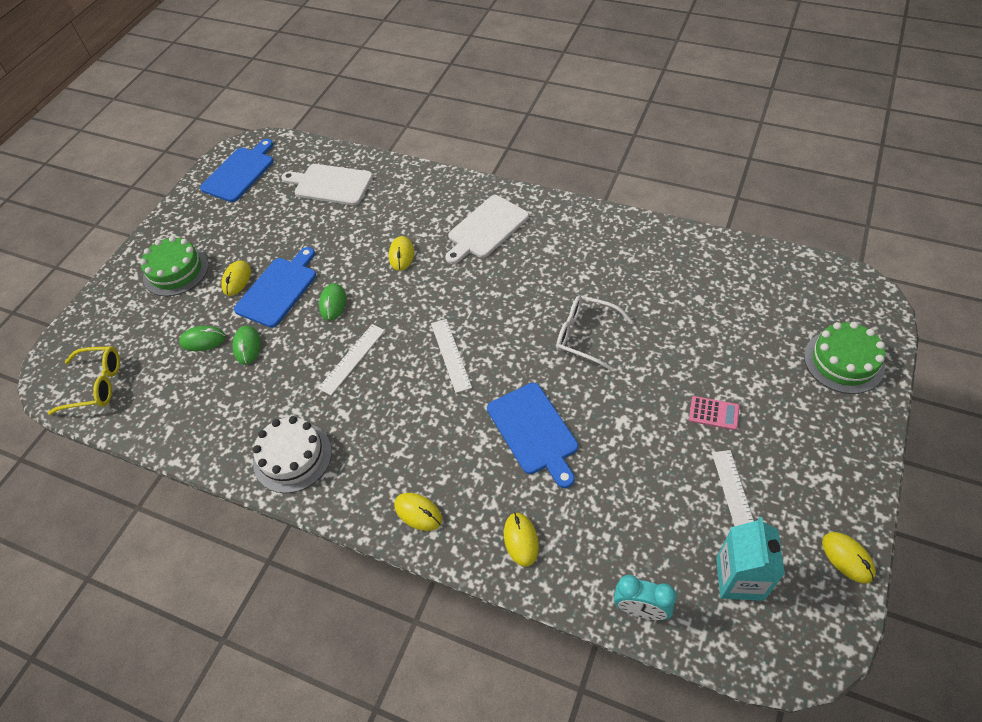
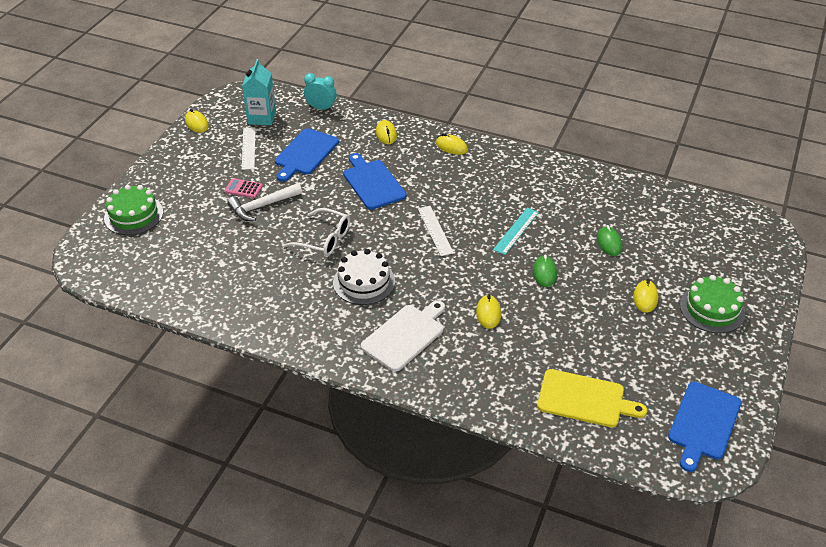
camera: 175 degrees right, 10 degrees down
(96, 385) = (723, 221): yellow glasses -> none
(203, 340) = (650, 249): green mouse -> none
(278, 289) = (600, 287): blue cutting board -> blue cutting board (305, 153)
(292, 457) = (544, 175): white cake -> white cake (364, 282)
(330, 184) = (584, 399): white cutting board -> yellow cutting board
(352, 359) = (516, 231): white ruler -> turquoise ruler
(678, 383) = (262, 206): none -> white hammer

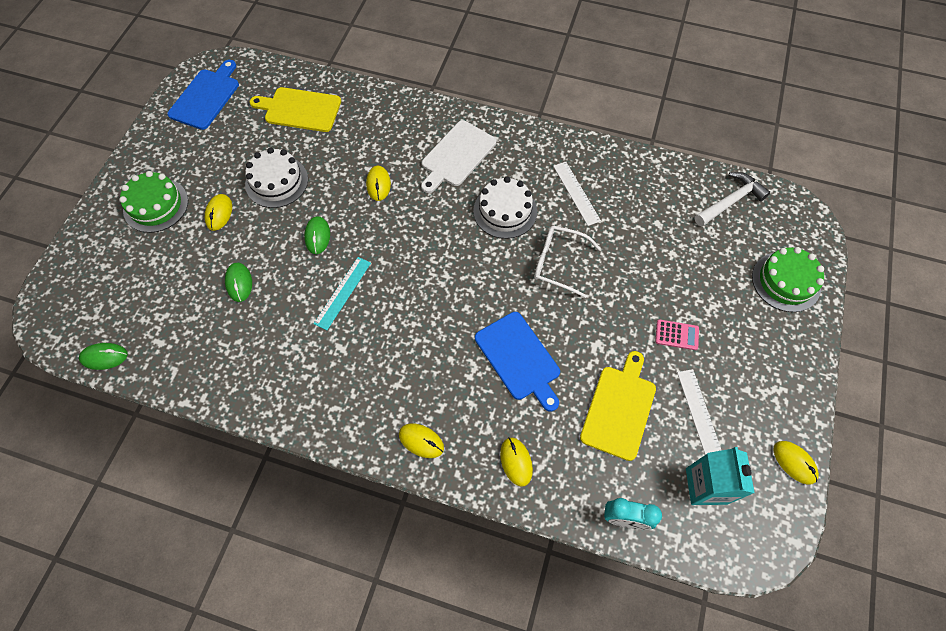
camera: 175 degrees right, 20 degrees up
(262, 206) = (643, 307): white hammer -> white hammer (730, 201)
(305, 153) = (619, 408): blue cutting board -> yellow cutting board
(435, 230) = (436, 286): white ruler -> white ruler (576, 193)
(594, 323) = (276, 181): none -> white cake
(704, 203) = (104, 357): none -> green mouse

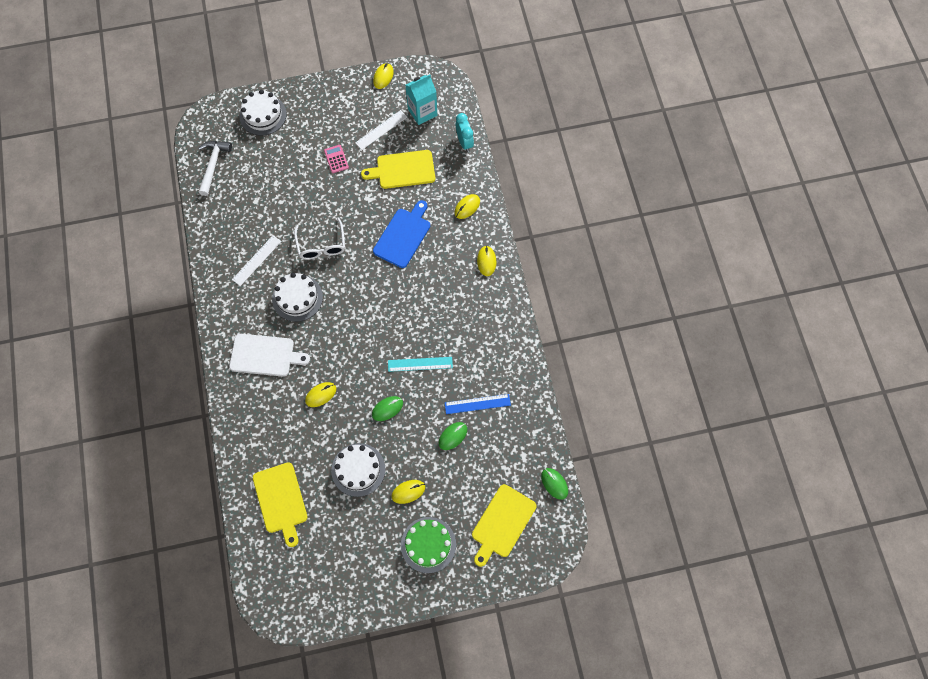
camera: 120 degrees left, 5 degrees up
(114, 281) = (502, 523): none -> yellow cutting board
(206, 97) = (308, 588): blue cutting board -> none
(253, 327) = (477, 404): none -> blue ruler
(730, 201) = (213, 165): white hammer -> white hammer turned 75 degrees clockwise
(786, 281) = (263, 115): green cake -> white cake

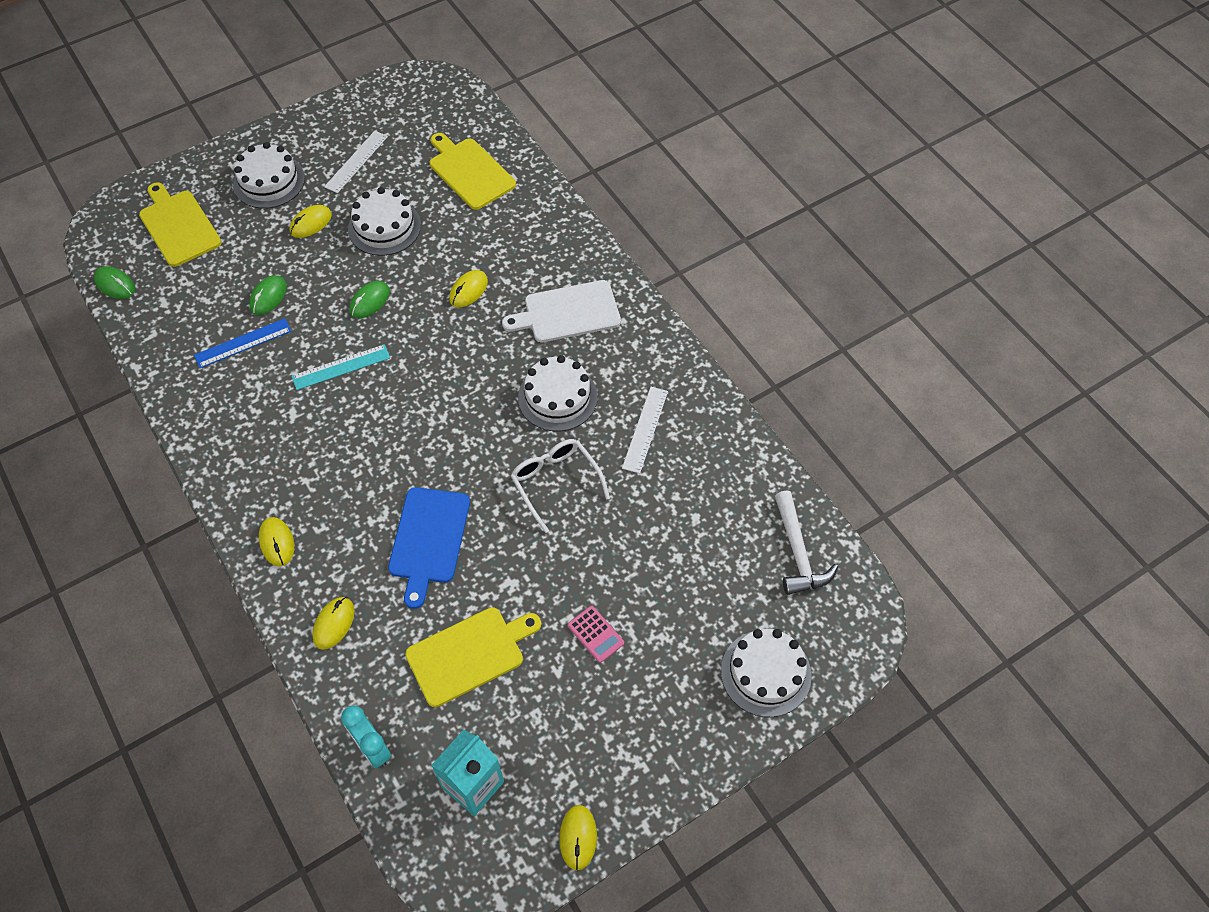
camera: 160 degrees right, 10 degrees down
(381, 130) = (538, 719): white ruler -> white ruler (356, 161)
(428, 544) = (269, 181): green cake -> white cake
(502, 523) = (178, 226): yellow cutting board -> yellow cutting board turned 45 degrees counterclockwise

